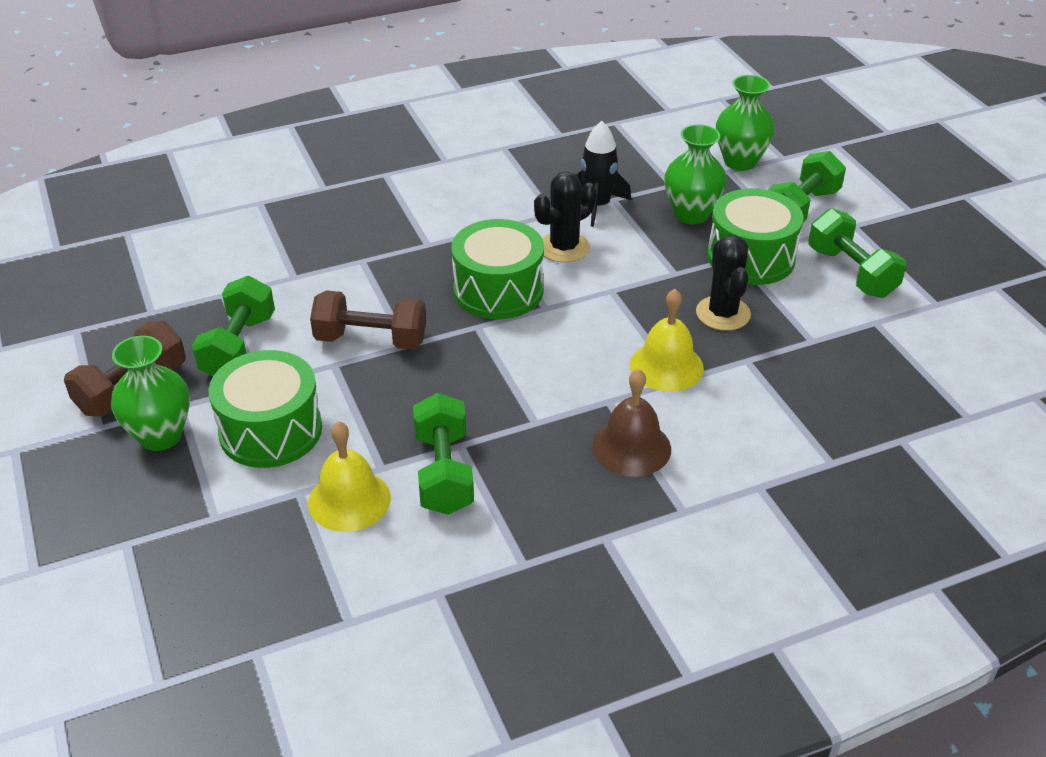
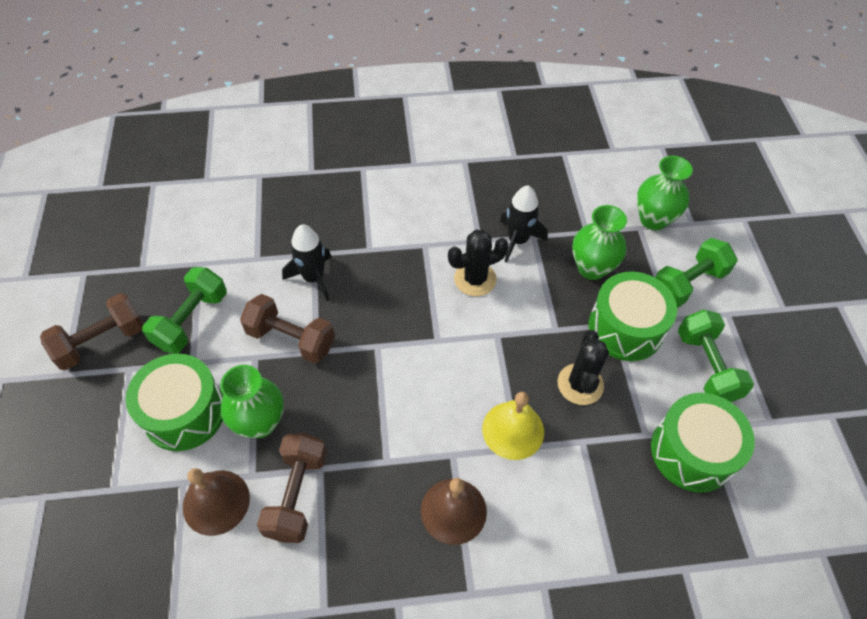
camera: 15 degrees right, 15 degrees up
(160, 436) = (104, 395): green vase -> green vase (260, 422)
(349, 500) = (216, 502): yellow bell -> brown bell
(372, 281) = (313, 278): none -> black rocket
(444, 473) = (297, 495): green dumbbell -> brown dumbbell
(498, 290) = (407, 312): green drum -> green drum (692, 452)

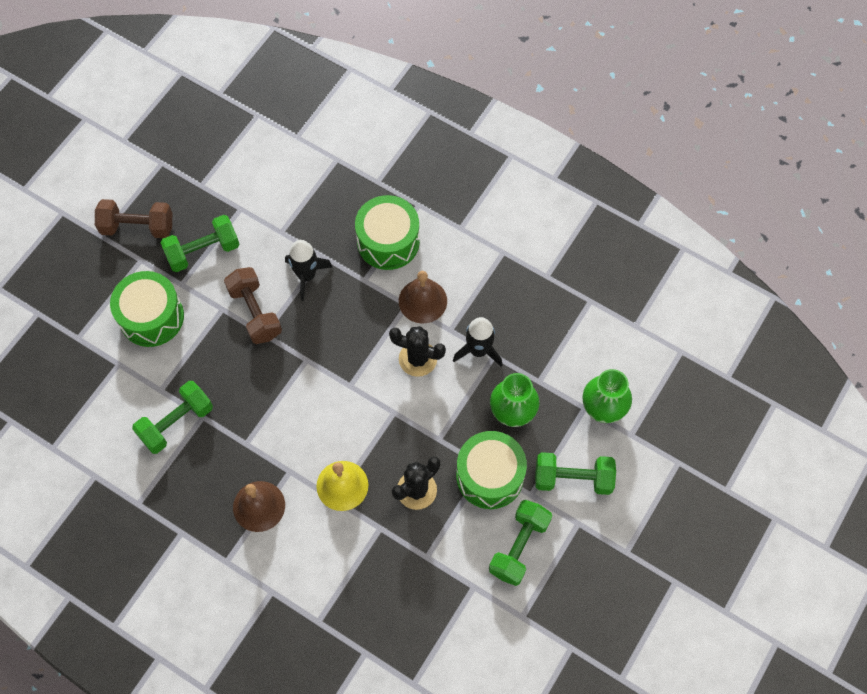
camera: 40 degrees right, 10 degrees up
(216, 502) = (128, 391): brown bell -> brown bell (422, 301)
(260, 422) = (191, 358): green vase -> none
(297, 495) = (176, 423): brown dumbbell -> green dumbbell
(692, 452) = (446, 592): green drum -> green drum (388, 241)

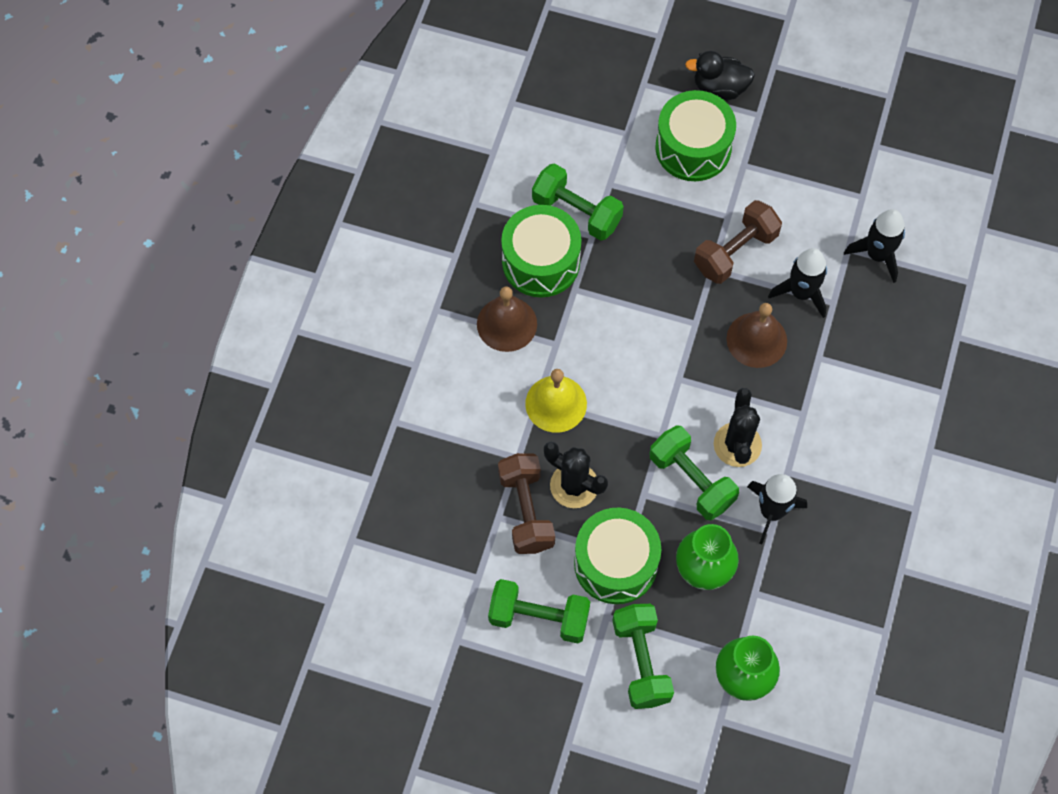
camera: 75 degrees right, 0 degrees up
(105, 281) = (719, 88): none -> black duck
(137, 227) = (798, 98): brown dumbbell -> brown dumbbell (526, 511)
(203, 251) = (792, 174): green dumbbell -> green dumbbell (691, 480)
(293, 213) = (877, 255): none -> black rocket
(388, 241) = (880, 370): green drum -> green drum (541, 262)
(422, 301) = (815, 431): brown bell -> brown bell (756, 340)

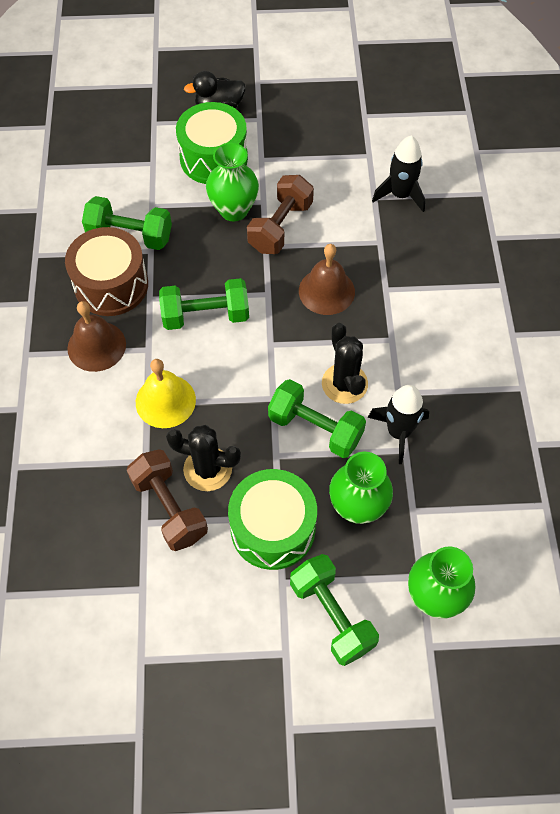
camera: 20 degrees left, 5 degrees down
(539, 617) = (216, 607): green dumbbell -> green dumbbell (206, 316)
(541, 262) = (111, 285): green drum -> brown drum
(693, 216) = (234, 210): none -> green vase
(801, 293) = (349, 242): black rocket -> none

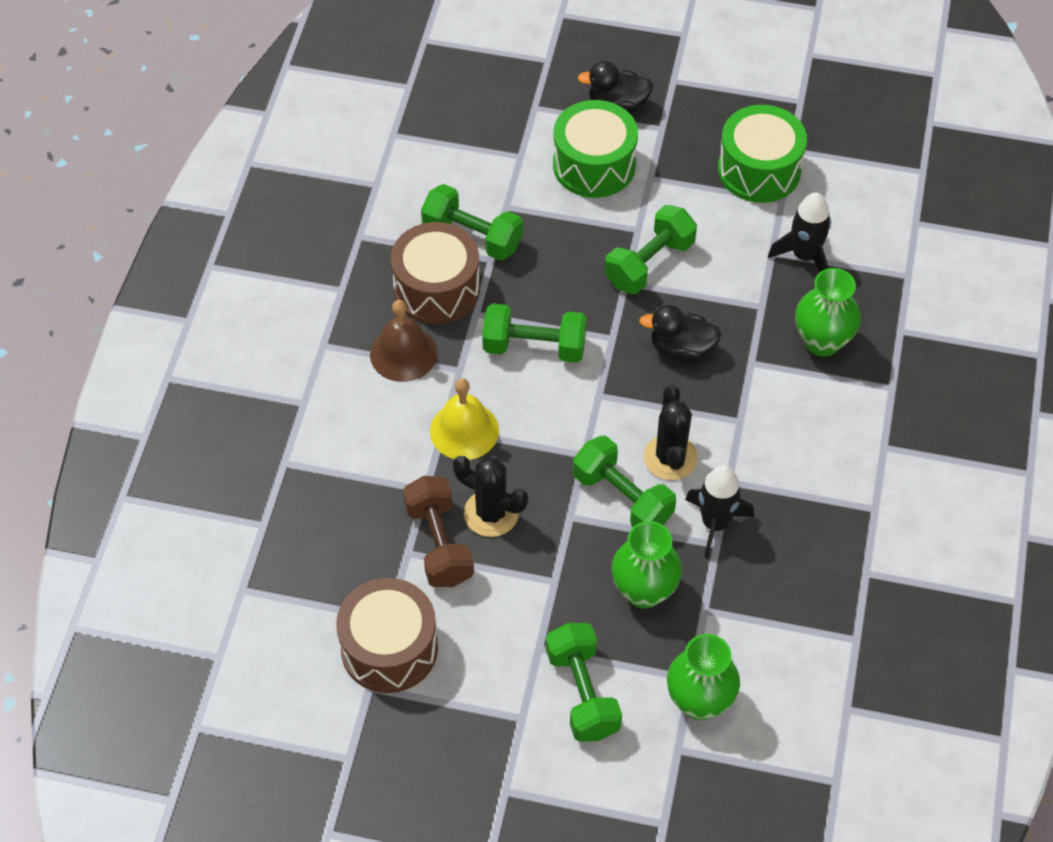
camera: 15 degrees right, 5 degrees down
(149, 618) = (389, 648): none -> brown drum
(234, 210) = (600, 232): green vase -> green vase (822, 342)
(273, 528) = (545, 591): green drum -> green drum (759, 170)
(280, 227) = (649, 263): brown dumbbell -> green dumbbell
(326, 291) = (681, 349): brown bell -> black duck

